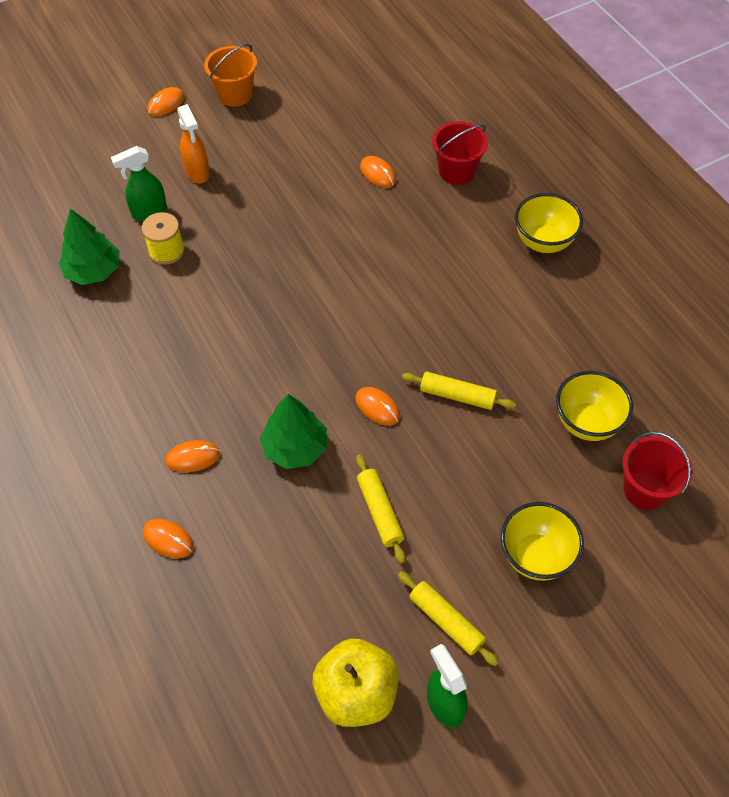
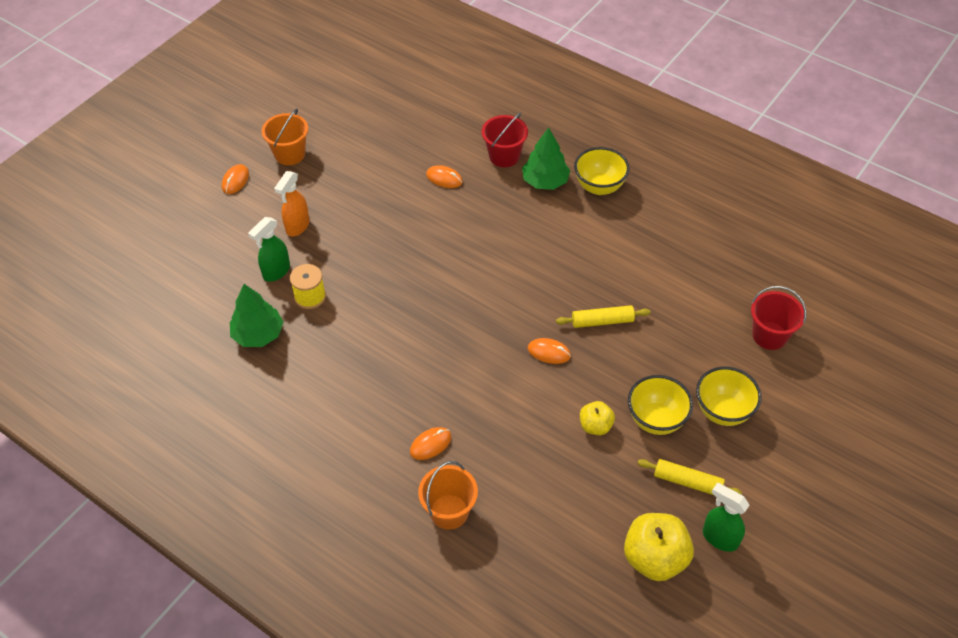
camera: 25 degrees left, 5 degrees down
(168, 539) = (449, 512): orange mouse -> orange bucket
(197, 173) = (297, 227): orange spray bottle -> orange spray bottle turned 75 degrees clockwise
(295, 448) = (505, 406): green tree -> green tree (545, 181)
(380, 512) = (595, 426): yellow rolling pin -> yellow apple
(587, 423) = (704, 305): yellow bowl -> yellow bowl (656, 420)

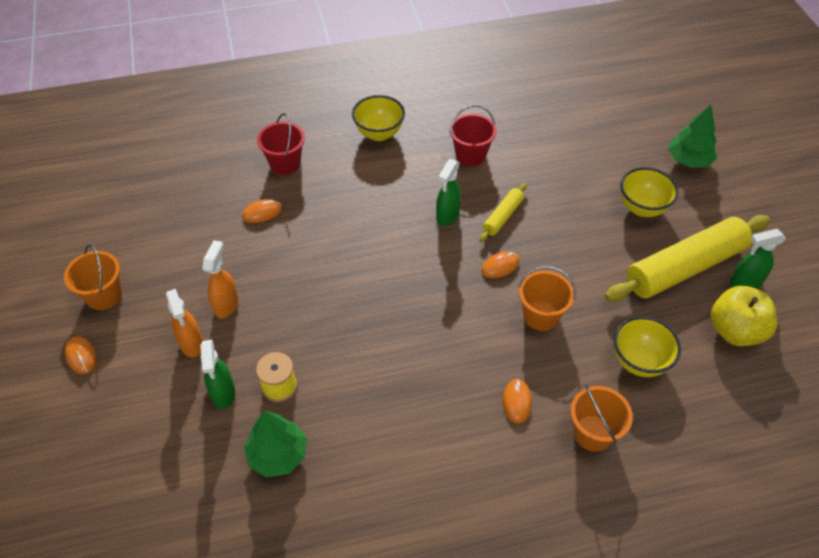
camera: 50 degrees left, 0 degrees up
(346, 220) = (226, 305): none -> orange spray bottle
(527, 410) = (541, 316): none -> orange bucket
(545, 181) = (338, 158): green tree -> green tree (689, 160)
(562, 286) = (447, 216): none -> green spray bottle
(595, 426) = (592, 285): yellow apple -> none
(656, 420) = (617, 248): yellow bowl -> yellow bowl (639, 361)
(687, 482) = (685, 268): yellow rolling pin -> yellow rolling pin, size x2.16
(769, 335) = (601, 142): red bucket -> red bucket (470, 155)

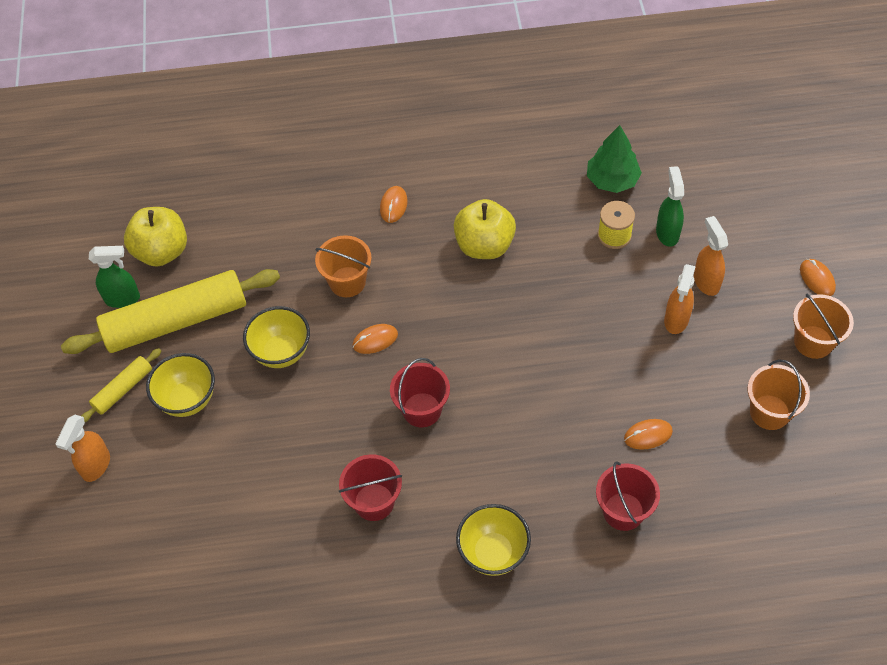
camera: 170 degrees left, 5 degrees up
(413, 364) = (484, 245): none -> yellow apple
(447, 216) = (422, 410): green spray bottle -> red bucket
(502, 216) = (356, 403): yellow rolling pin -> yellow rolling pin (123, 389)
(593, 433) = (334, 176): orange bucket -> orange bucket (769, 412)
(639, 361) = (268, 231): yellow bowl -> yellow bowl (281, 352)
(689, 160) = (96, 466): green tree -> orange spray bottle

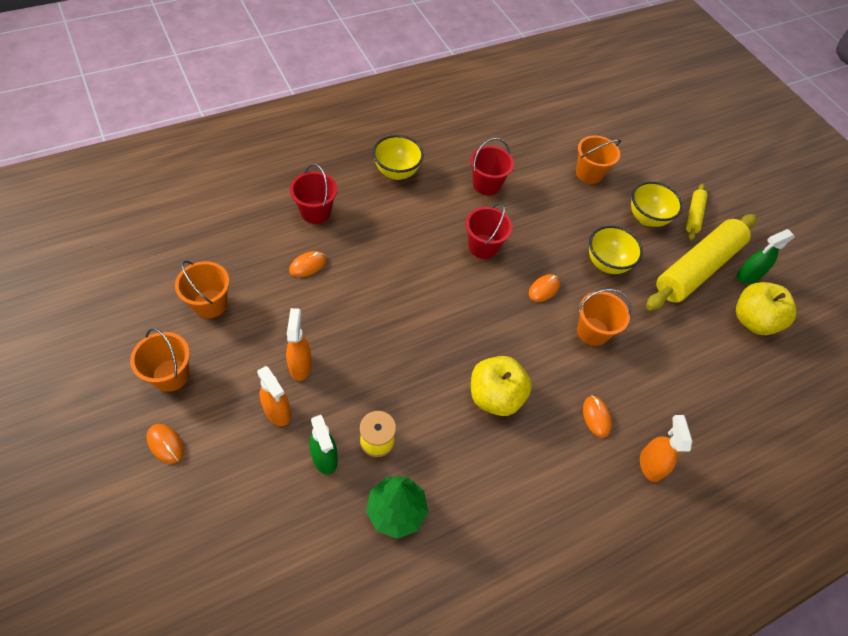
camera: 150 degrees right, 0 degrees up
(96, 466) = (671, 169): orange spray bottle -> orange spray bottle (650, 464)
(218, 486) = (589, 173): none -> orange bucket

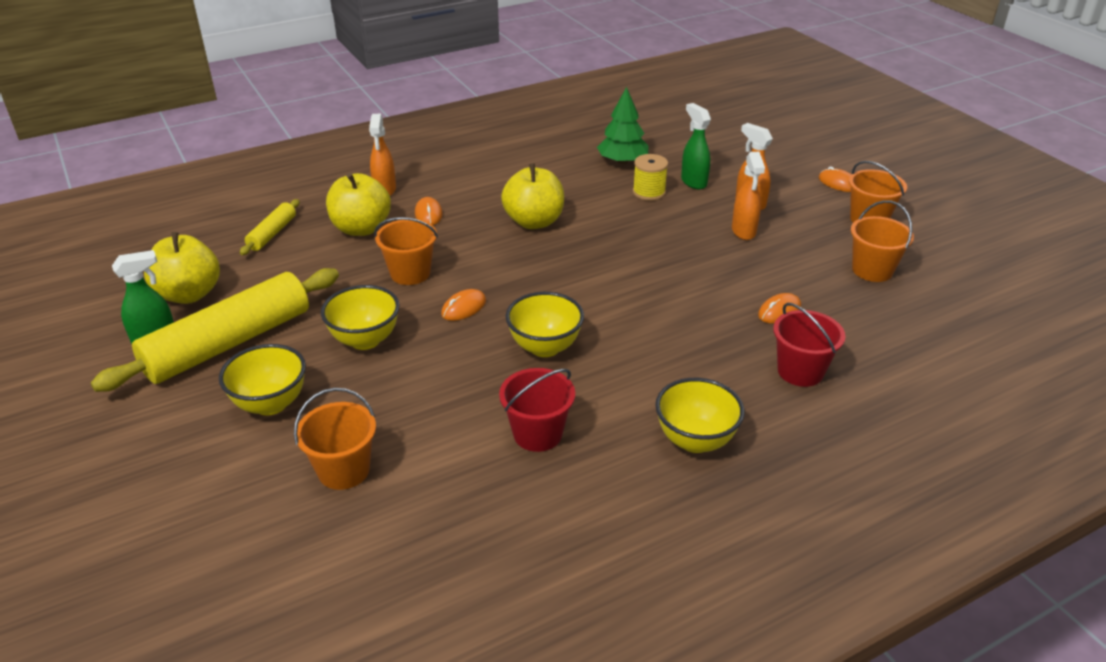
camera: 175 degrees left, 20 degrees down
(483, 246) = (545, 347): red bucket -> yellow bowl
(652, 397) = (361, 228): none -> yellow apple
(693, 215) = (183, 414): yellow rolling pin -> yellow rolling pin (272, 233)

